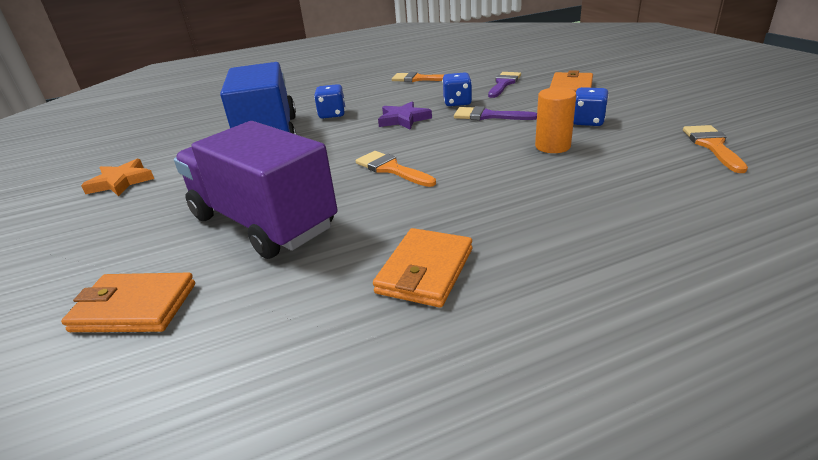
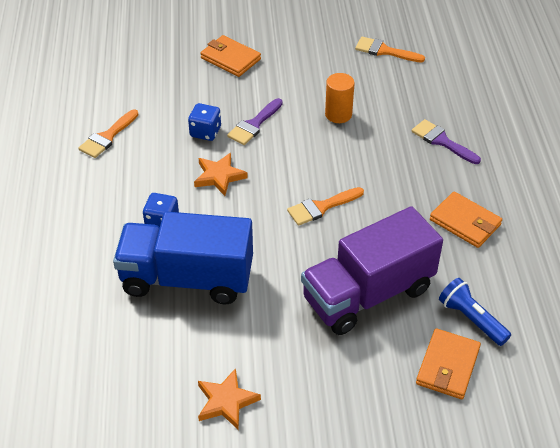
camera: 75 degrees left, 15 degrees up
(223, 314) = (471, 319): none -> blue flashlight
(403, 119) = (219, 176): purple star -> orange star
(503, 84) = (181, 89): purple brush -> purple brush (442, 141)
(588, 121) = (307, 81): blue dice -> none

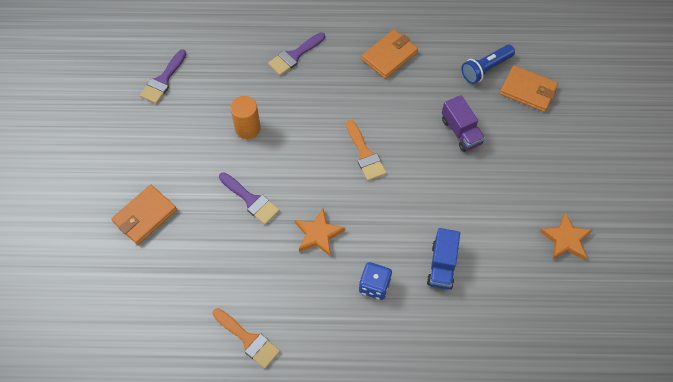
camera: 85 degrees left, 15 degrees up
(187, 278) = (442, 265): blue truck -> blue truck, size x0.48
(205, 132) = (255, 244): blue dice -> none
(368, 294) = (461, 131): purple truck -> purple truck, size x0.48
(384, 51) = (163, 80): orange brush -> purple brush

